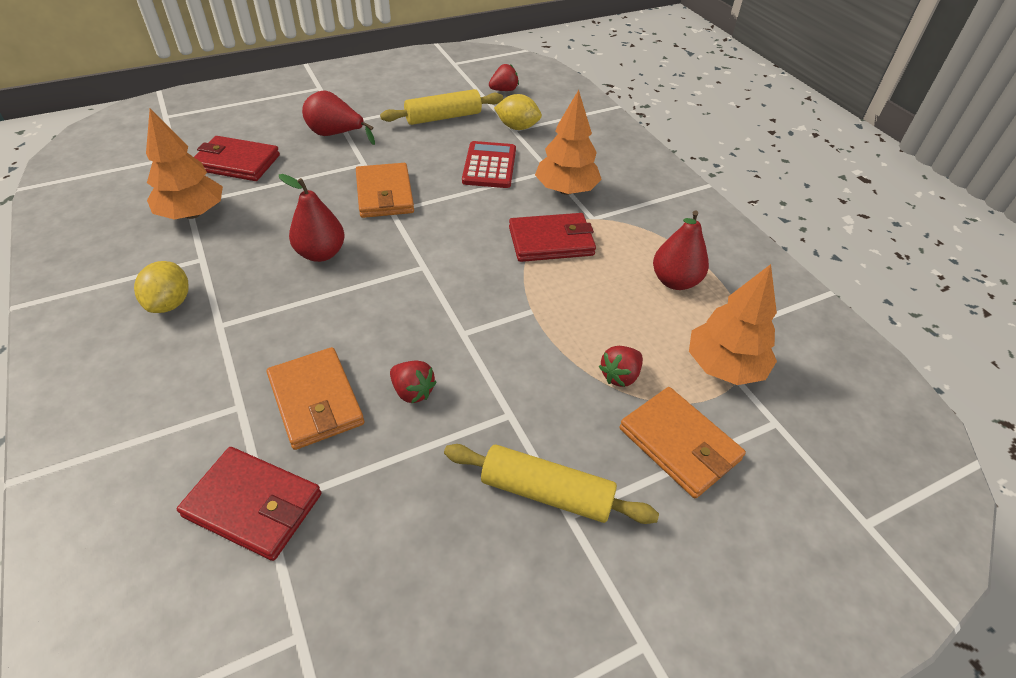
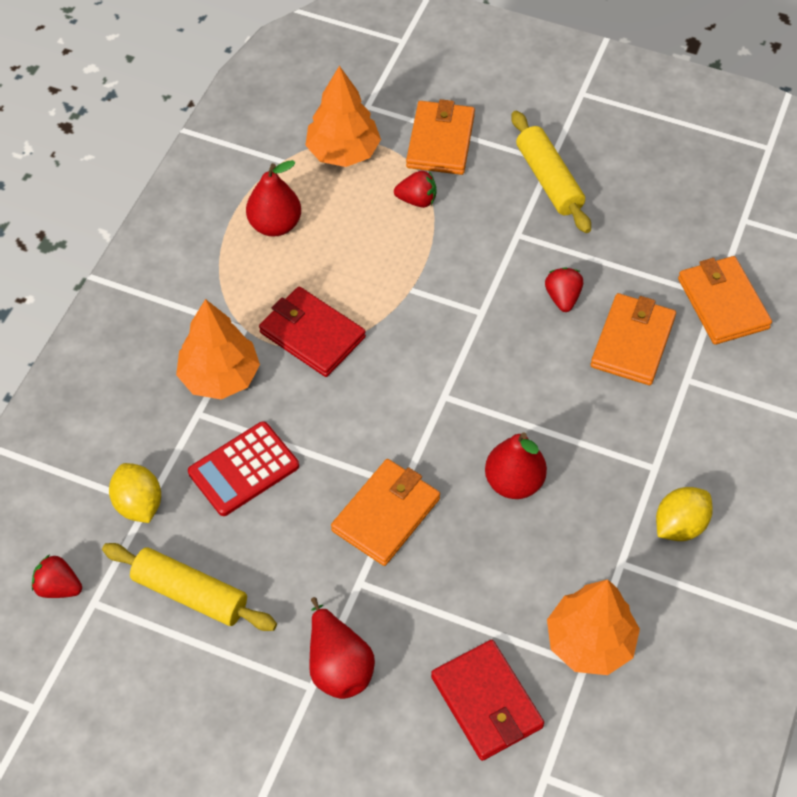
camera: 130 degrees left, 10 degrees up
(253, 505) = (723, 303): red wallet -> orange wallet

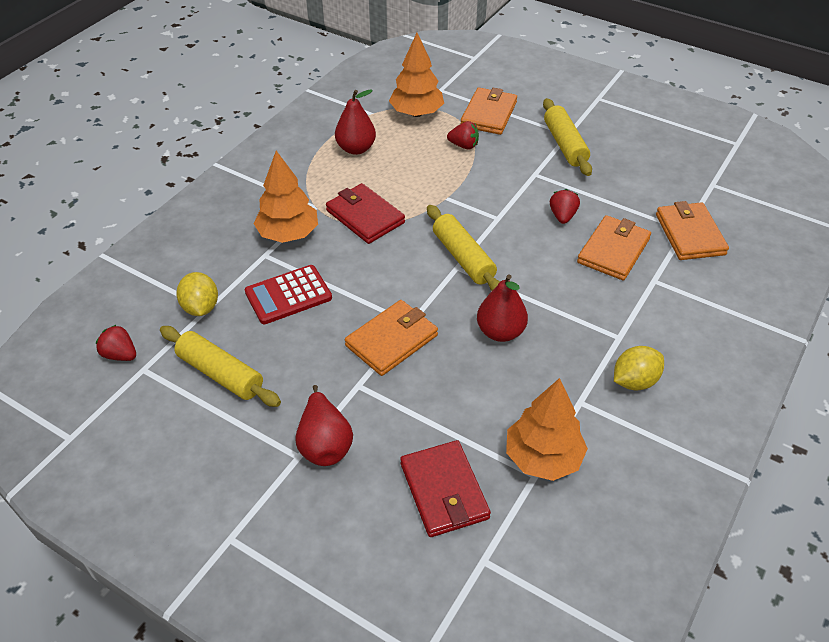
camera: 10 degrees right, 10 degrees down
(449, 380) = (463, 257): none -> yellow rolling pin

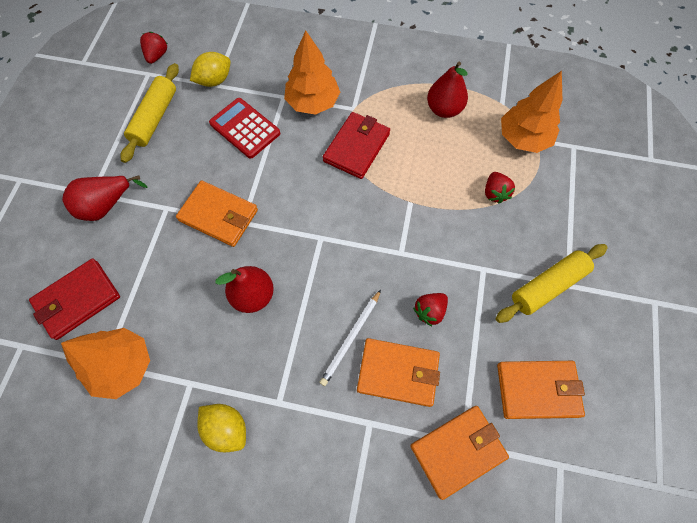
camera: 70 degrees right, 20 degrees up
(463, 257) = (335, 239): yellow rolling pin -> none
(489, 114) = (558, 200): orange wallet -> orange wallet (538, 390)
(562, 216) = (429, 311): red strawberry -> red strawberry turned 150 degrees clockwise
(571, 272) = (351, 338): none -> white pencil

